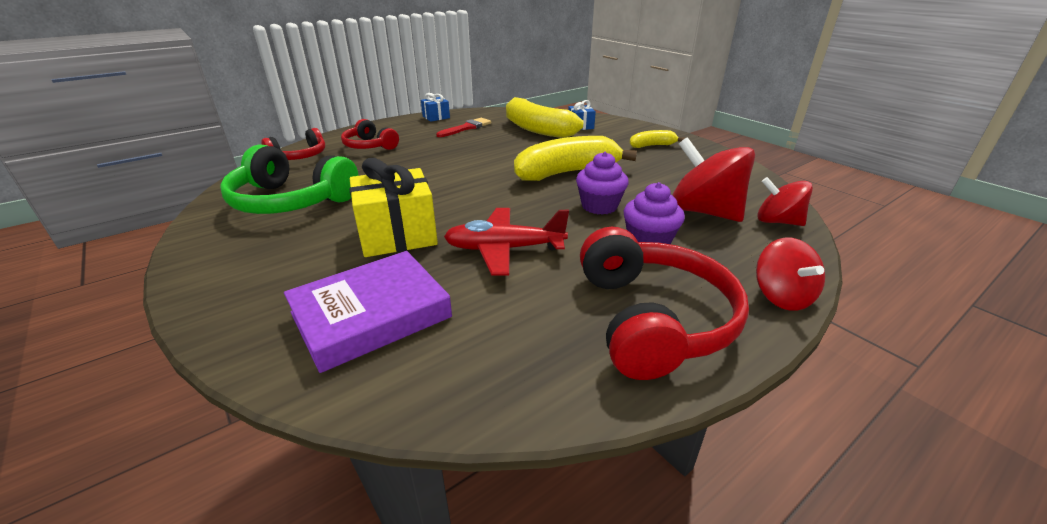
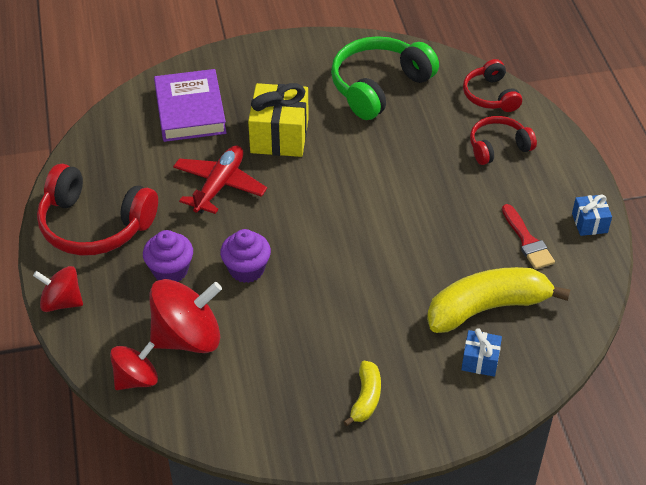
camera: 115 degrees right, 15 degrees up
(567, 173) = (332, 279): yellow banana -> none

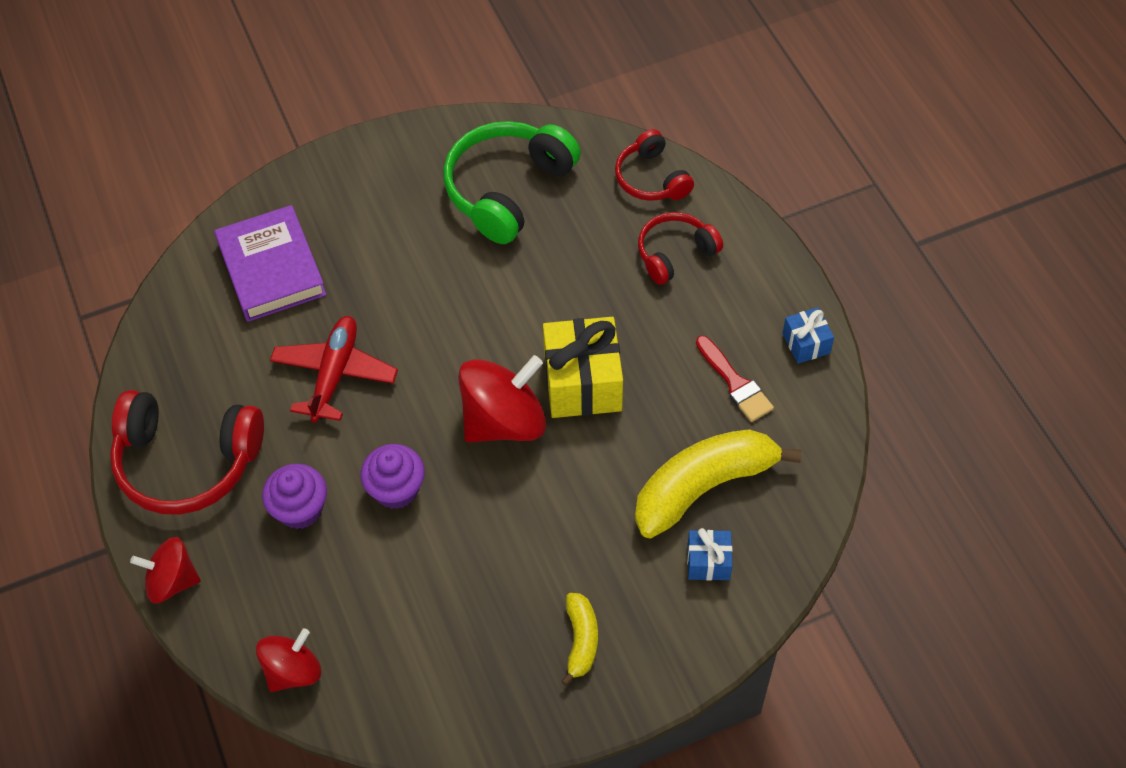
camera: 10 degrees left, 10 degrees up
(187, 337) = (344, 600): red spinning top -> red spinning top (504, 421)
(279, 136) = (395, 286): yellow gift -> yellow gift (582, 383)

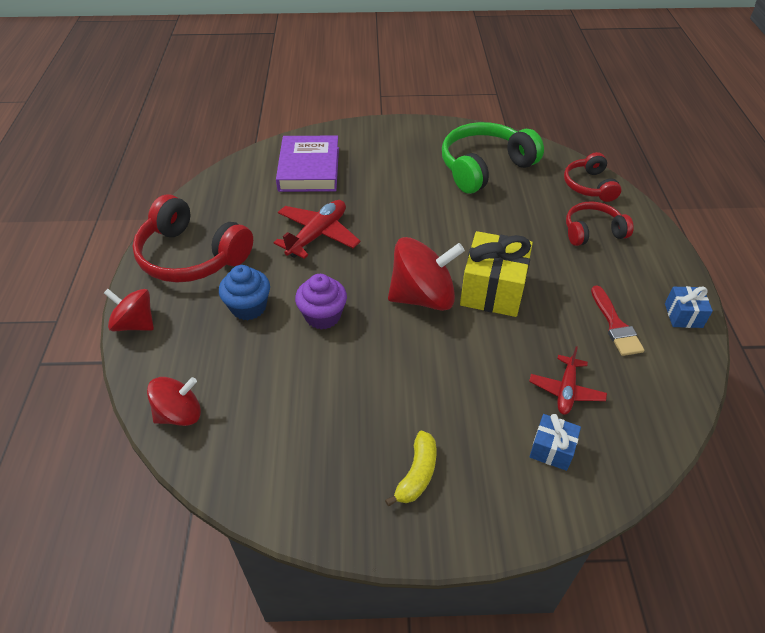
camera: 20 degrees right, 10 degrees down
(300, 509) = (248, 307): purple cupcake -> blue cupcake
(703, 487) = (566, 390): yellow banana -> red plane

